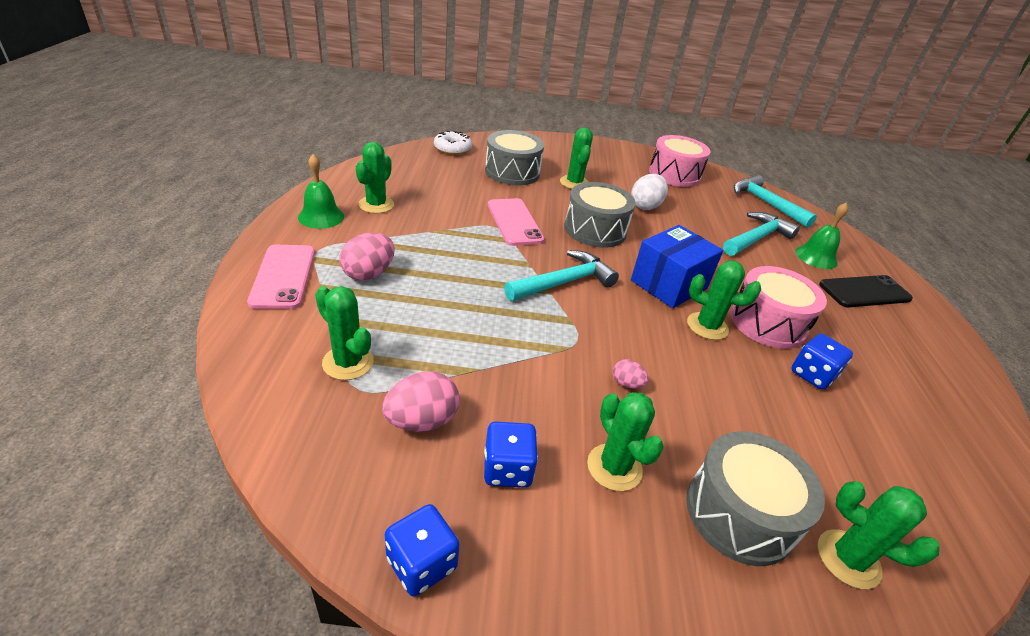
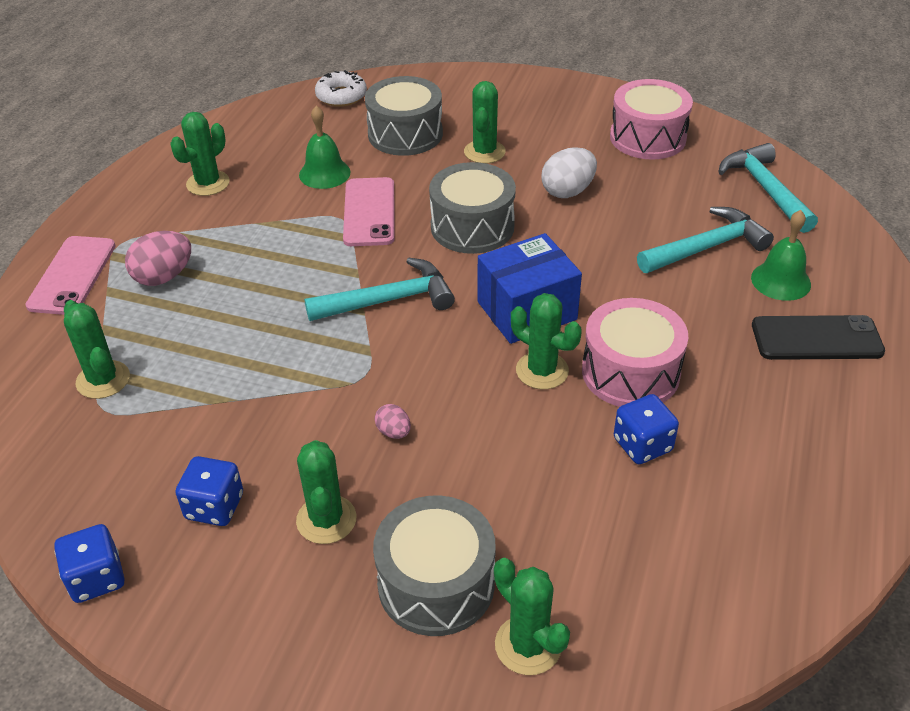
camera: 20 degrees right, 5 degrees up
(321, 216) = (138, 199): green bell -> green bell (324, 173)
(422, 421) = (152, 448): pink egg -> none

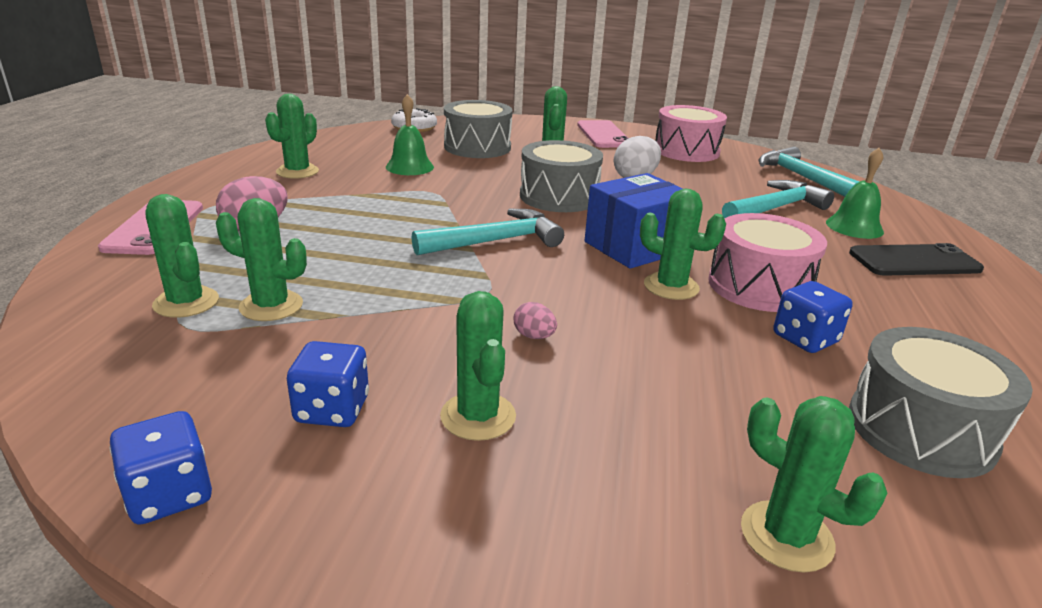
camera: 10 degrees left, 15 degrees down
(173, 386) = (271, 306): none -> green cactus
(369, 212) = (458, 188): pink phone -> pink phone (603, 135)
(436, 583) = (638, 474): grey drum -> grey drum (920, 429)

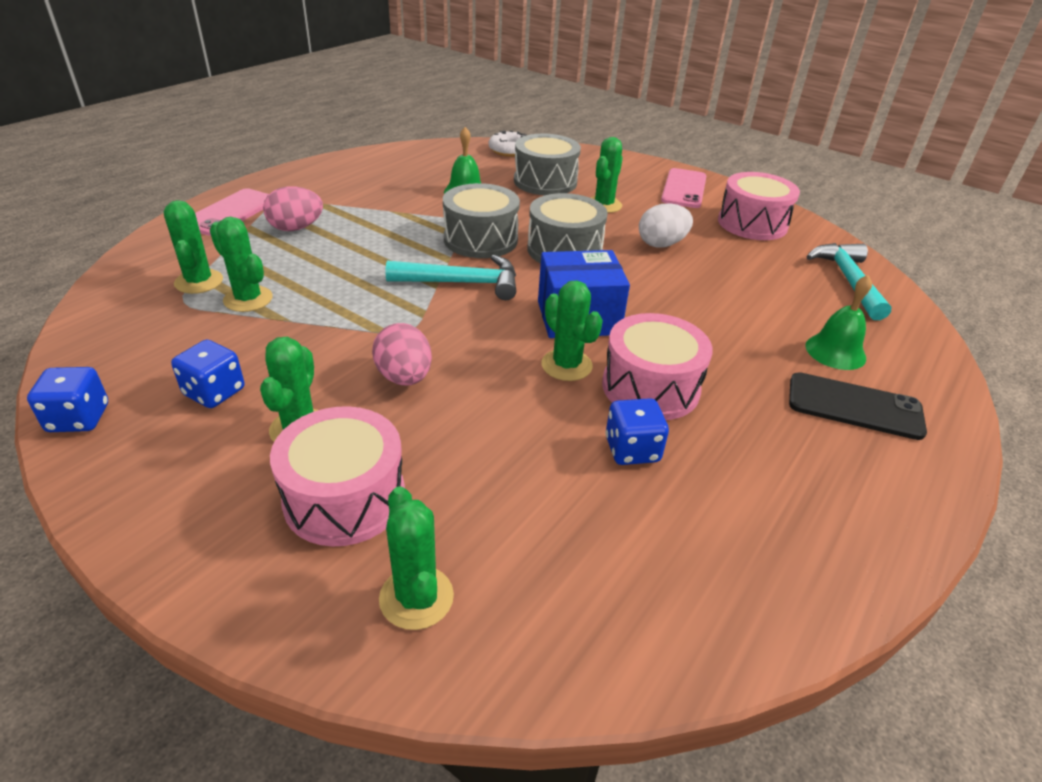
camera: 25 degrees right, 10 degrees up
(297, 172) = (372, 180): green cactus -> none
(534, 336) = (404, 377): pink egg -> pink egg, size x1.86
(604, 467) = (345, 497): none -> pink drum
(775, 208) = (771, 310): turquoise hammer -> none
(920, 429) = (635, 563): grey drum -> grey drum (480, 239)

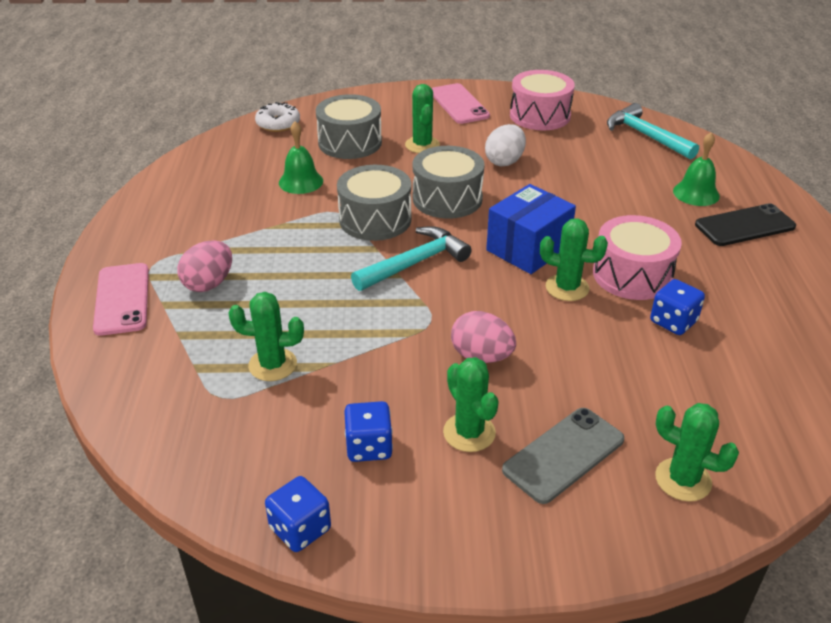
camera: 35 degrees left, 0 degrees up
(199, 282) = (205, 374): green cactus -> none
(345, 497) = (564, 455): pink drum -> grey phone

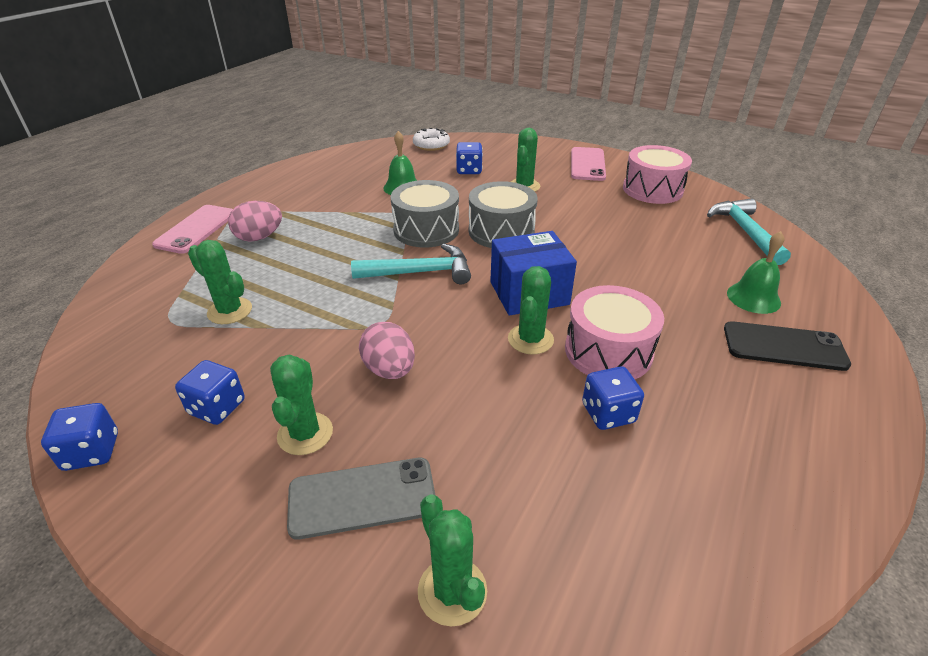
camera: 30 degrees right, 0 degrees up
(350, 142) = (469, 170): grey drum -> blue dice
(504, 161) = (582, 216): white egg -> none
(567, 288) = (530, 339): green cactus -> green cactus turned 60 degrees clockwise

